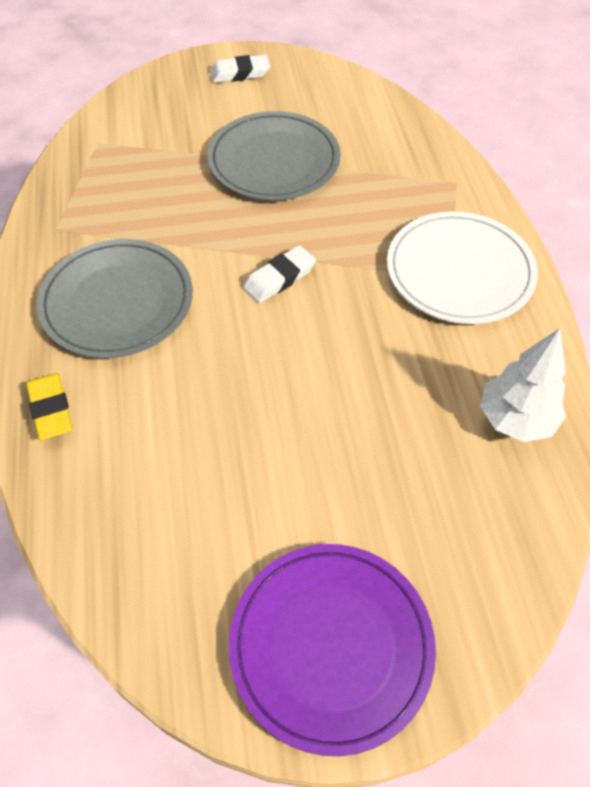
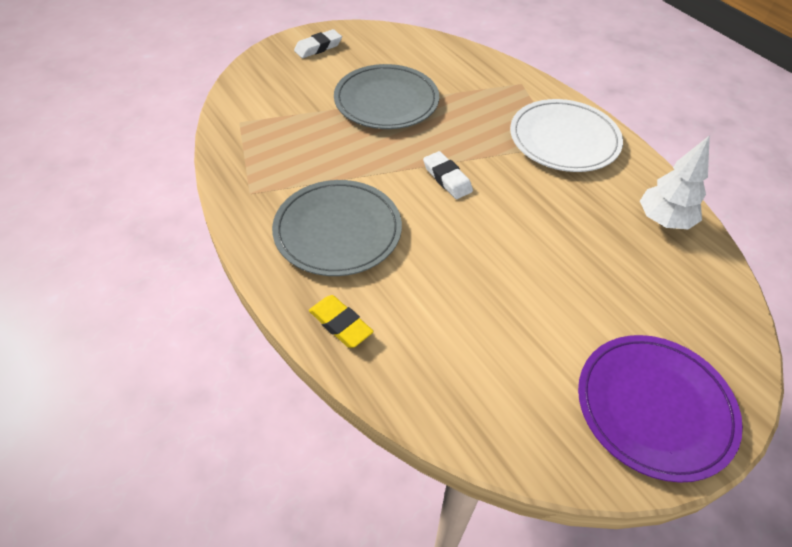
camera: 25 degrees left, 5 degrees down
(280, 278) = (447, 178): white eraser -> white eraser turned 60 degrees counterclockwise

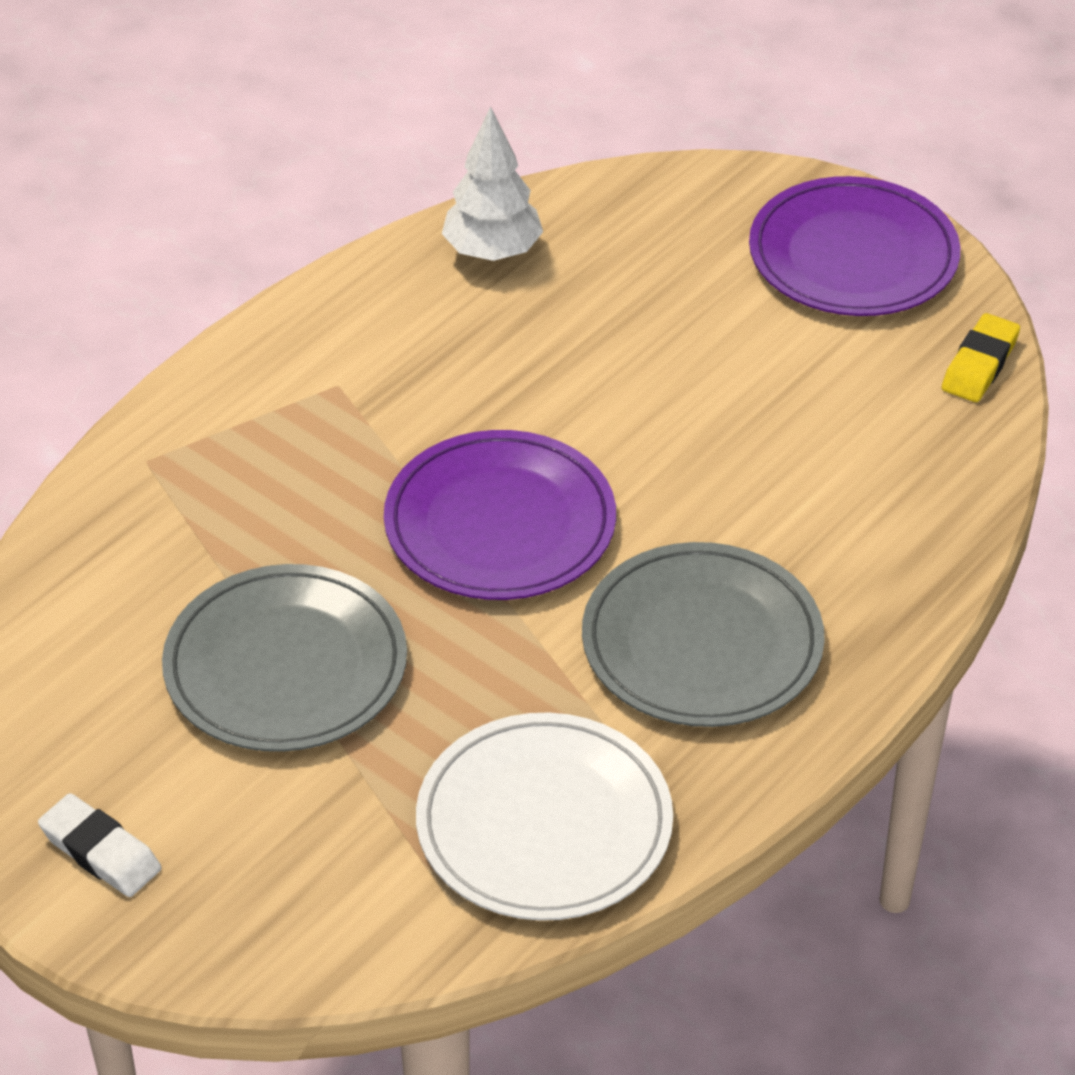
camera: 105 degrees left, 5 degrees down
(340, 324) = (893, 586): yellow eraser -> yellow eraser (980, 364)
(447, 178) = (500, 523): white eraser -> purple plate
(564, 139) = (320, 381): white plate -> white plate (544, 824)

